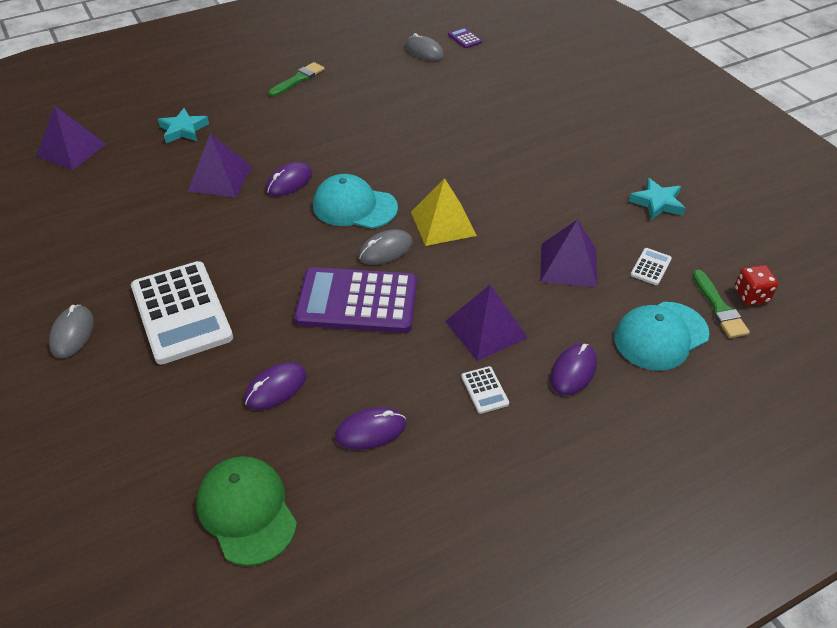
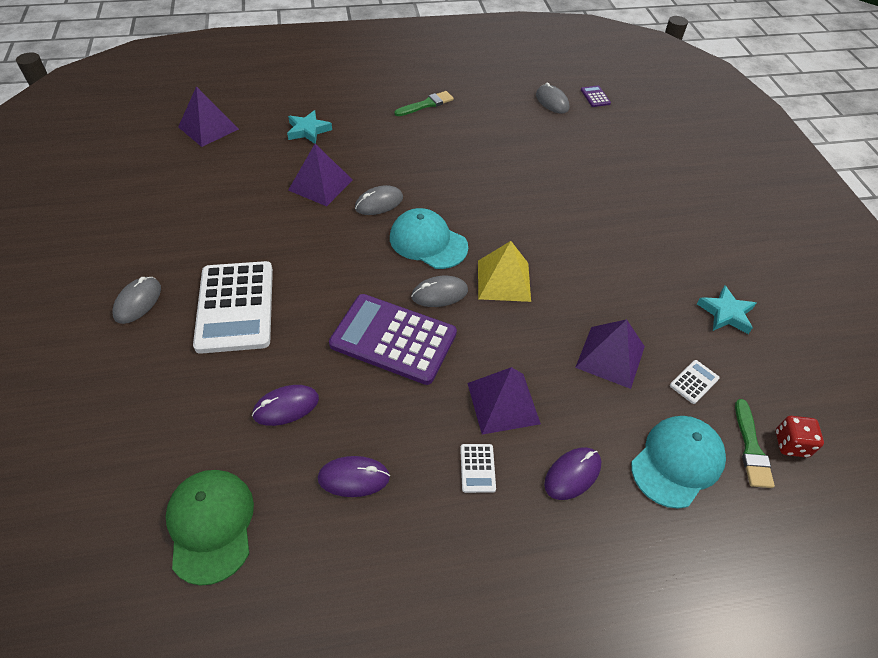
camera: 15 degrees right, 5 degrees up
(289, 182) = (379, 203): purple mouse -> grey mouse
(660, 336) = (677, 462): turquoise cap -> turquoise cap turned 150 degrees clockwise

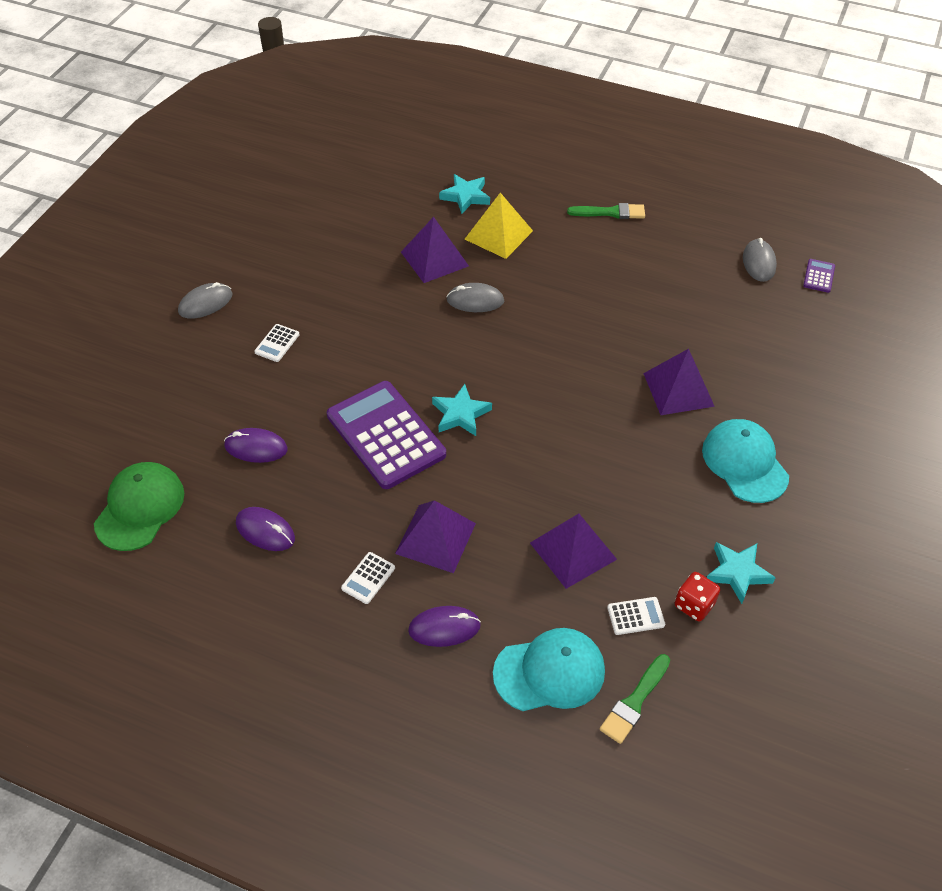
camera: 35 degrees right, 0 degrees up
(208, 128) = (375, 158): purple pyramid -> purple pyramid (678, 389)
(235, 307) = (277, 343): white calculator -> white calculator, size x0.40
(428, 242) = (490, 360): turquoise cap -> turquoise cap (744, 463)
(439, 294) = (460, 414): grey mouse -> turquoise star
(503, 280) = (532, 430): yellow pyramid -> yellow pyramid (498, 234)
(791, 444) = (680, 721): red dice -> red dice (694, 605)

